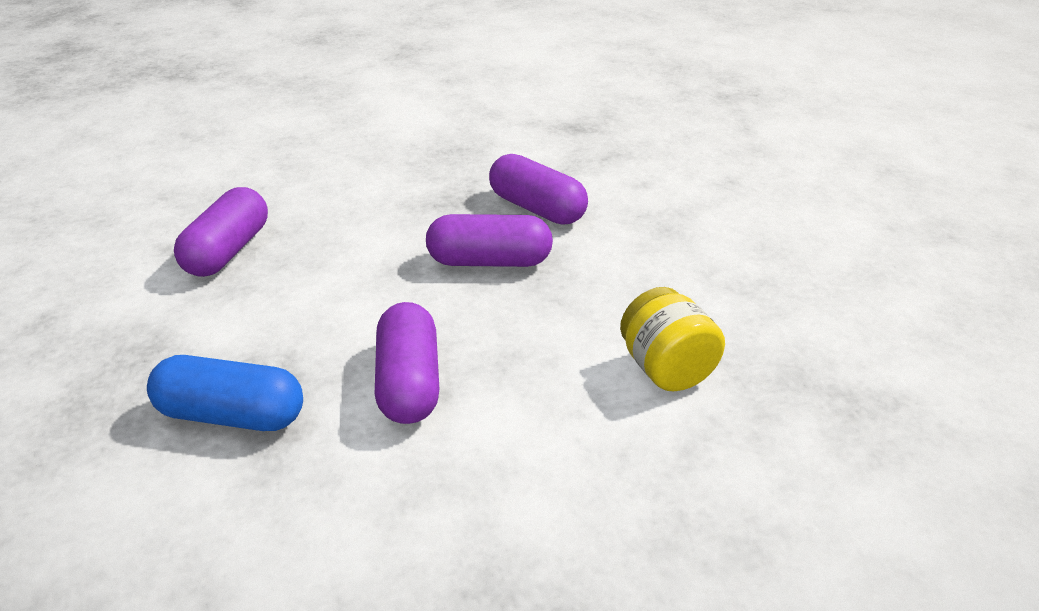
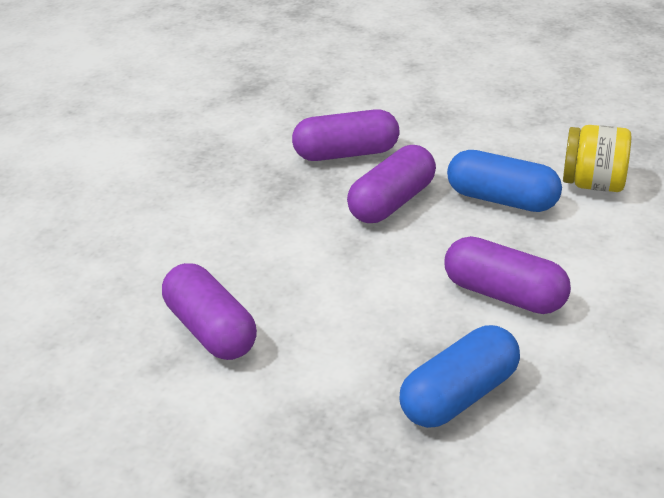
camera: 50 degrees left, 0 degrees up
(566, 320) = (502, 199): none -> blue capsule

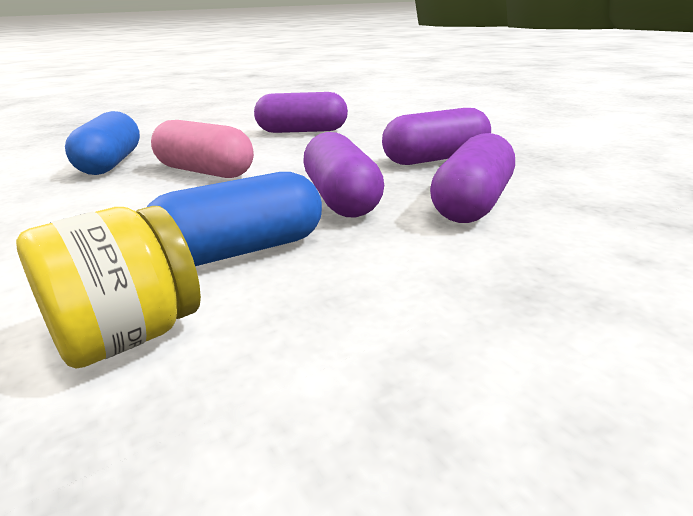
camera: 125 degrees right, 10 degrees down
(410, 306) = (205, 171): none -> pink capsule
(504, 294) = (134, 201): purple capsule -> purple capsule (436, 159)

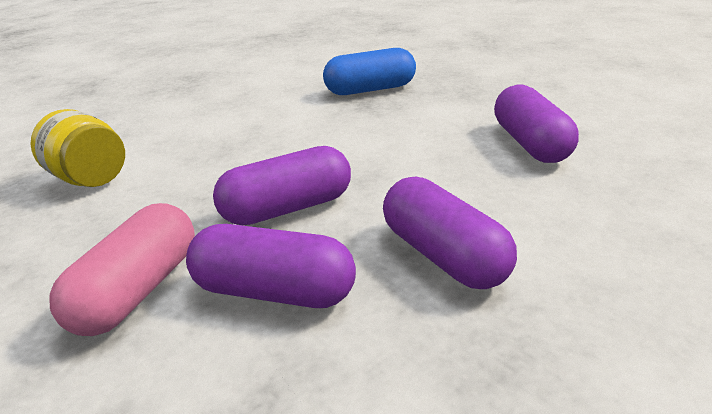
camera: 80 degrees right, 5 degrees up
(205, 171) = (357, 130): pink capsule -> pink capsule (138, 291)
(241, 251) = (184, 185): blue capsule -> none

